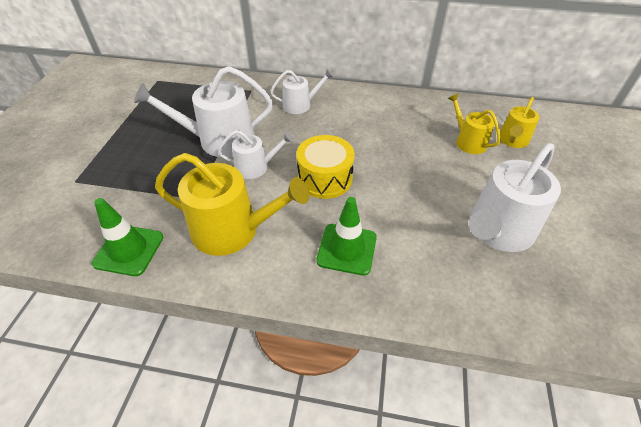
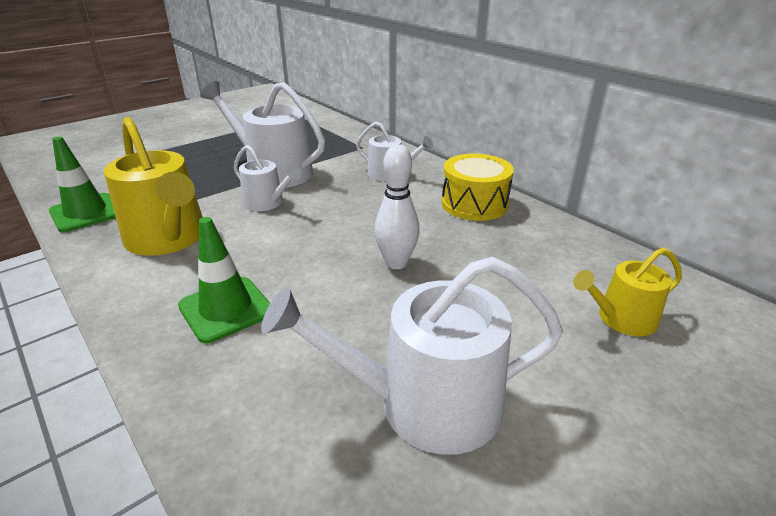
camera: 40 degrees right, 15 degrees down
(325, 178) = (310, 240): yellow drum -> yellow drum (474, 204)
(389, 166) = (396, 263): none -> white bowling pin
(468, 141) = (543, 287): yellow watering can -> none

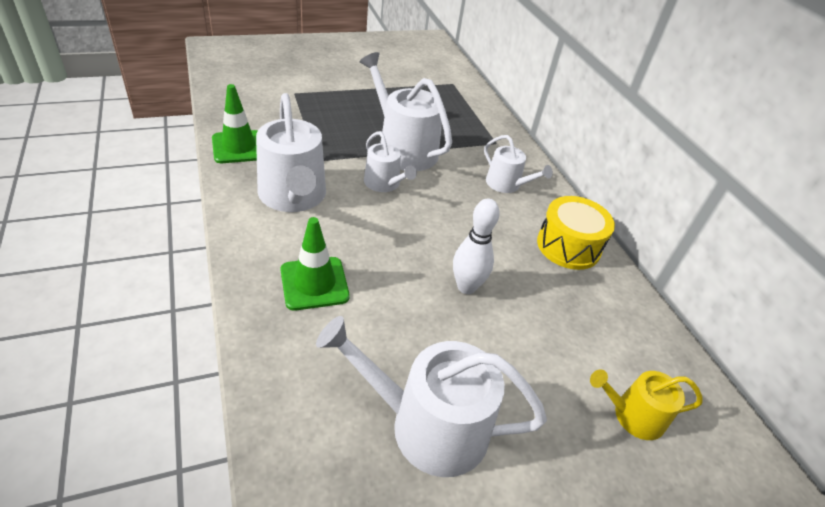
camera: 15 degrees right, 10 degrees up
(168, 238) = (293, 196): yellow watering can -> white watering can

